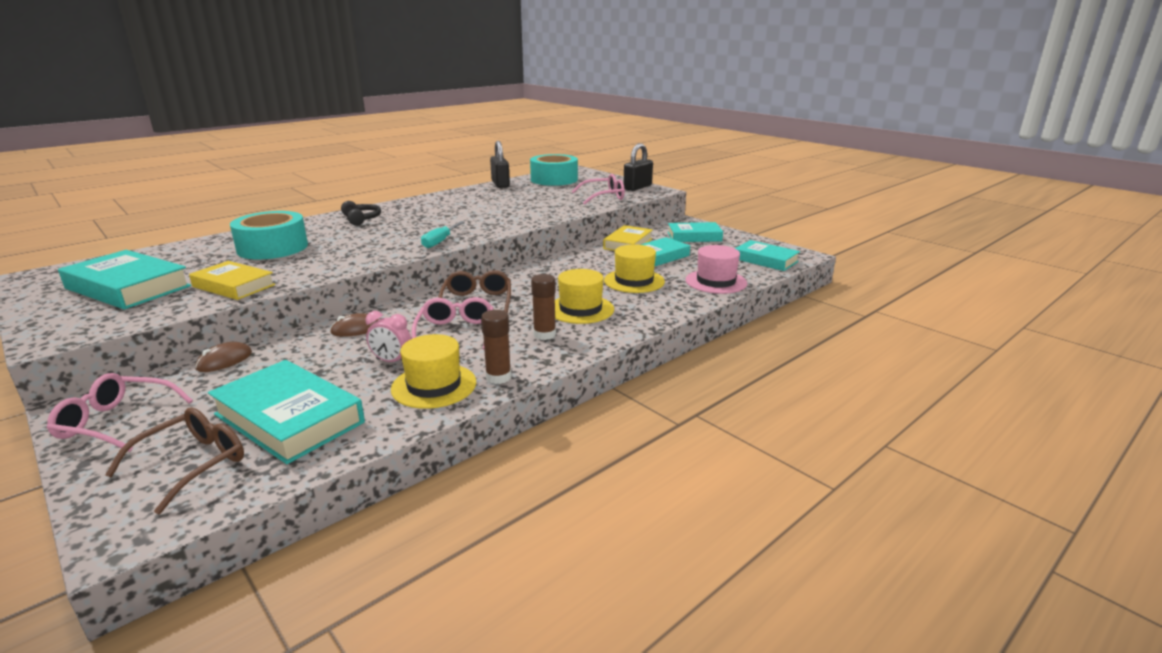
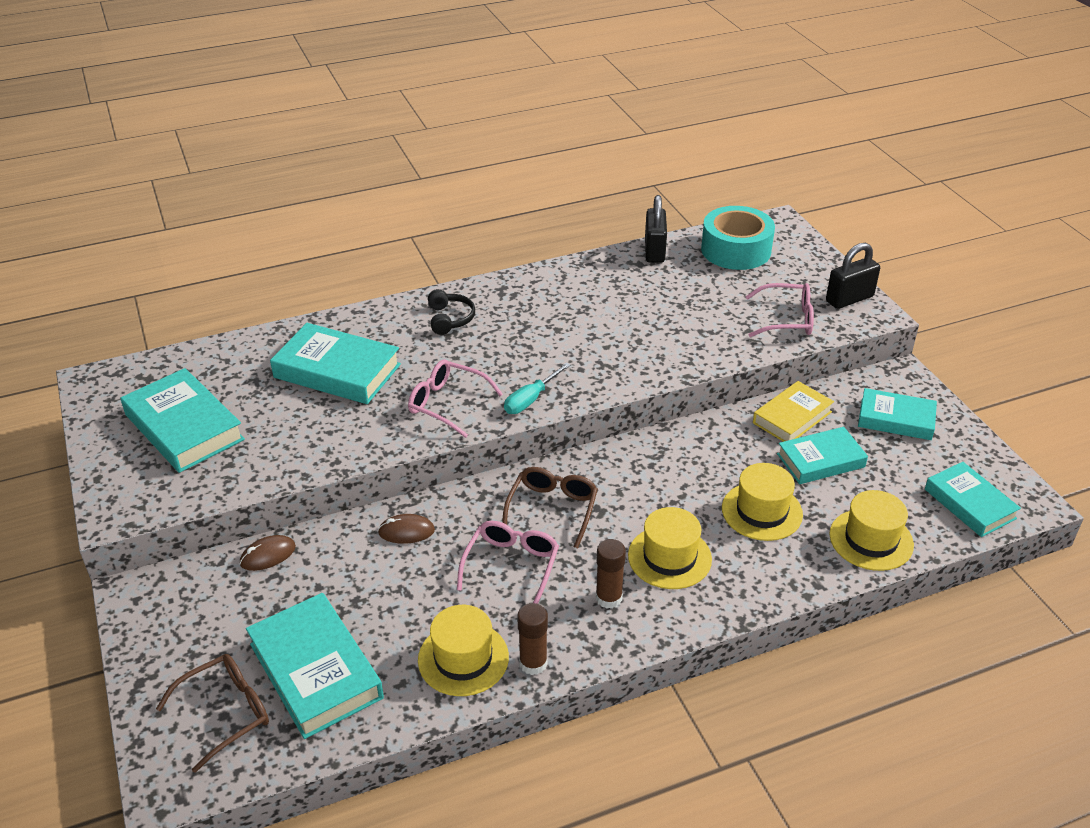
camera: 20 degrees right, 15 degrees up
(117, 422) = (167, 630): pink glasses -> pink glasses (448, 404)
(234, 286) = (287, 450): yellow book -> none
(272, 248) = (337, 371): turquoise tape -> turquoise book
(392, 361) = (430, 603): pink clock -> none
(716, 282) = (871, 540): pink hat -> yellow hat

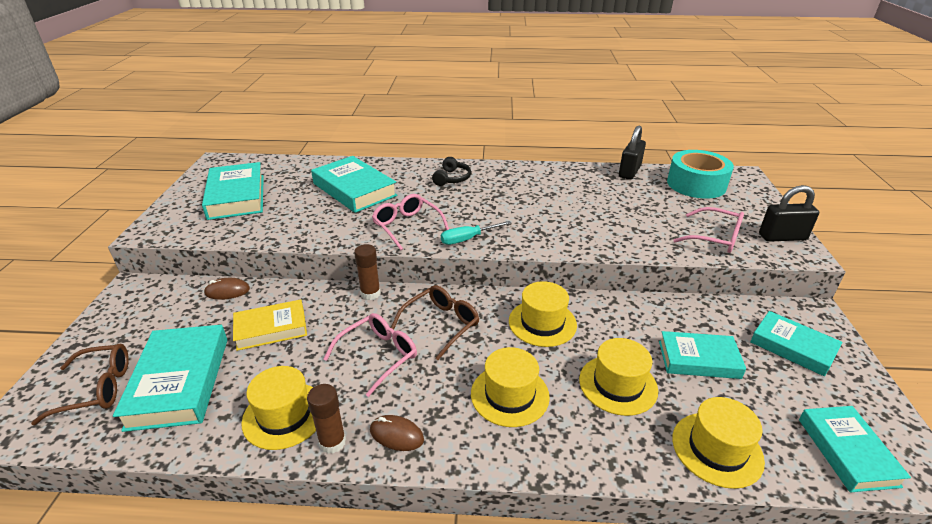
camera: 25 degrees right, 5 degrees down
(406, 531) = (326, 305): brown mouse -> brown mouse (396, 435)
(608, 598) = (434, 410): brown glue stick -> brown glue stick (370, 293)
(655, 472) = (542, 323): none -> yellow hat
(792, 417) = (689, 317): yellow book -> yellow book (271, 329)

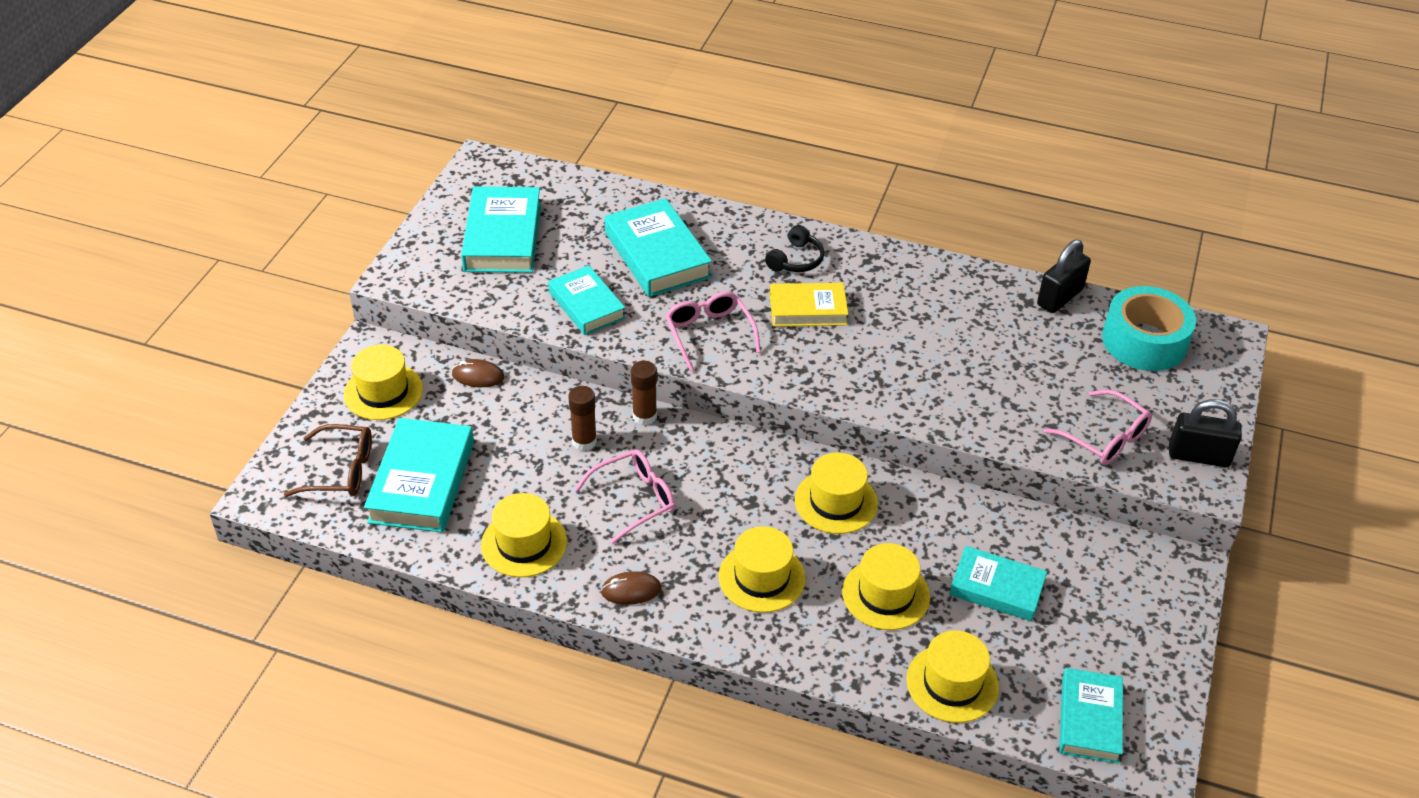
camera: 15 degrees right, 10 degrees up
(142, 317) = (383, 392): none -> yellow hat
(271, 329) = (522, 439): yellow book -> yellow book (808, 310)
(332, 442) = (566, 582): brown glue stick -> brown glue stick (584, 441)
(396, 435) = (631, 590): brown mouse -> brown mouse turned 45 degrees counterclockwise
(440, 325) = (715, 477): brown glasses -> none
(467, 239) = (779, 371): turquoise screwdriver -> none
(792, 347) = (1122, 600): turquoise book -> turquoise book (587, 305)

